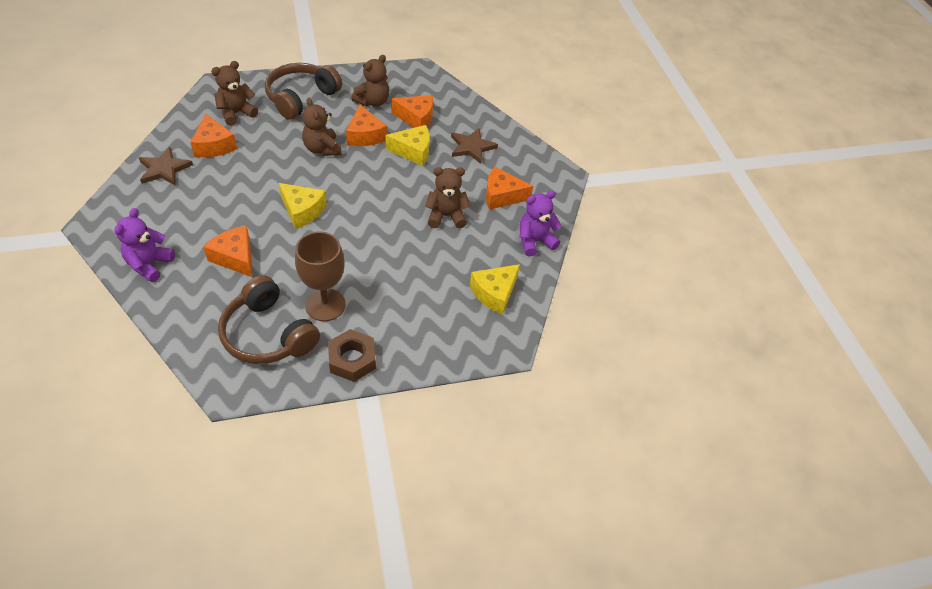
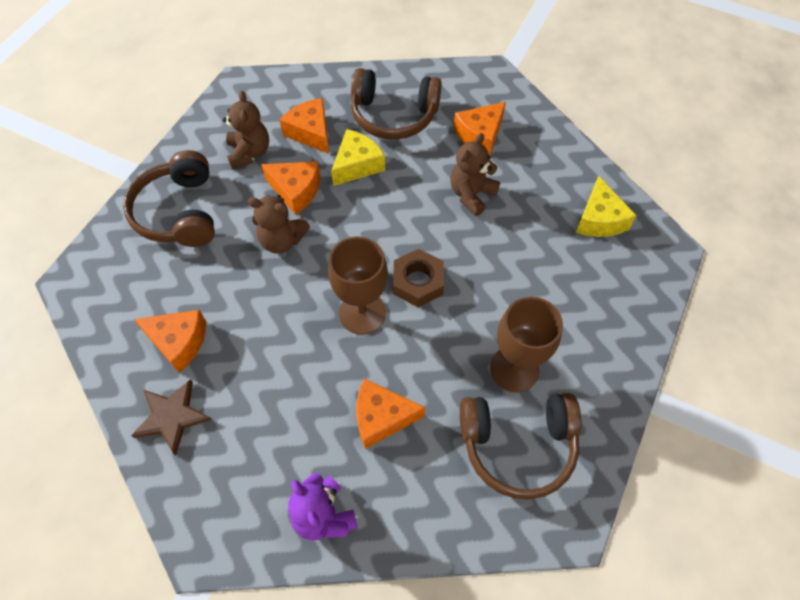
camera: 45 degrees left, 10 degrees up
(236, 113) = (144, 289): brown teddy bear -> none
(302, 211) = (362, 313): yellow cheese -> brown goblet
(352, 359) = (603, 386): brown nut -> brown nut (418, 282)
(416, 118) = (310, 132): orange cheese -> orange cheese turned 90 degrees counterclockwise
(471, 147) = (393, 115): brown star -> brown headphones
(535, 241) = (557, 148): purple teddy bear -> none

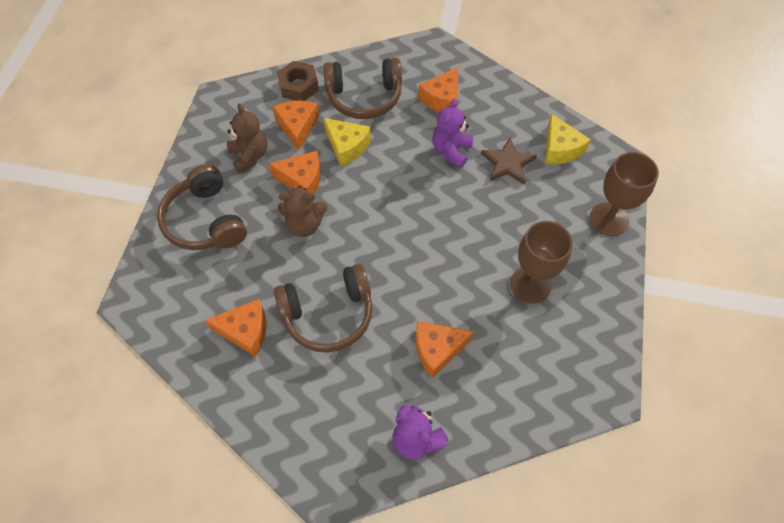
camera: 15 degrees left, 0 degrees up
(172, 417) = (262, 394): brown star -> brown star (508, 163)
(310, 132) = (297, 127): orange cheese -> orange cheese turned 45 degrees clockwise
(357, 165) = (347, 146): yellow cheese -> yellow cheese turned 105 degrees clockwise
(362, 313) = (393, 269): brown goblet -> brown goblet (609, 219)
(418, 282) = (430, 233): brown nut -> brown nut (298, 86)
(471, 194) = (451, 151): brown teddy bear -> purple teddy bear
(518, 445) = (551, 344): brown headphones -> brown headphones (328, 315)

